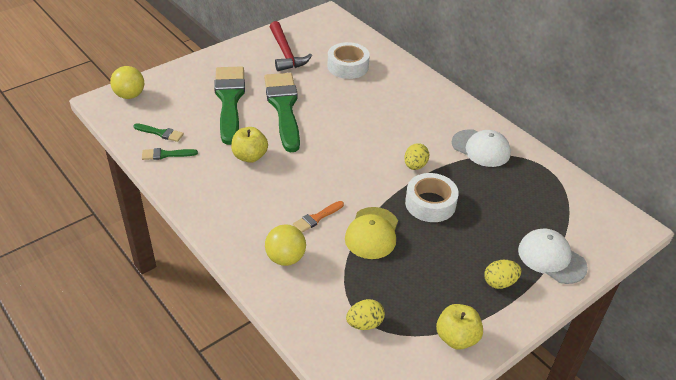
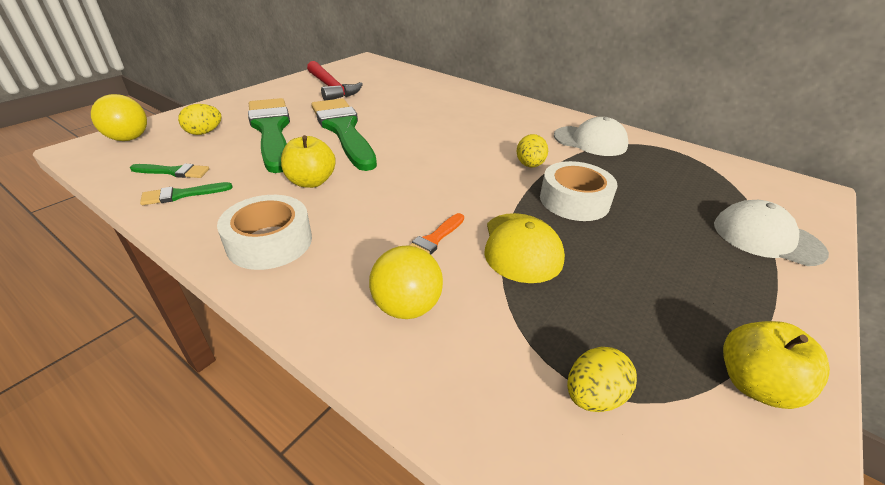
camera: 15 degrees left, 5 degrees down
(348, 66) = (405, 92): white tape -> white tape (270, 242)
(499, 282) = (736, 281): yellow egg -> yellow egg (204, 132)

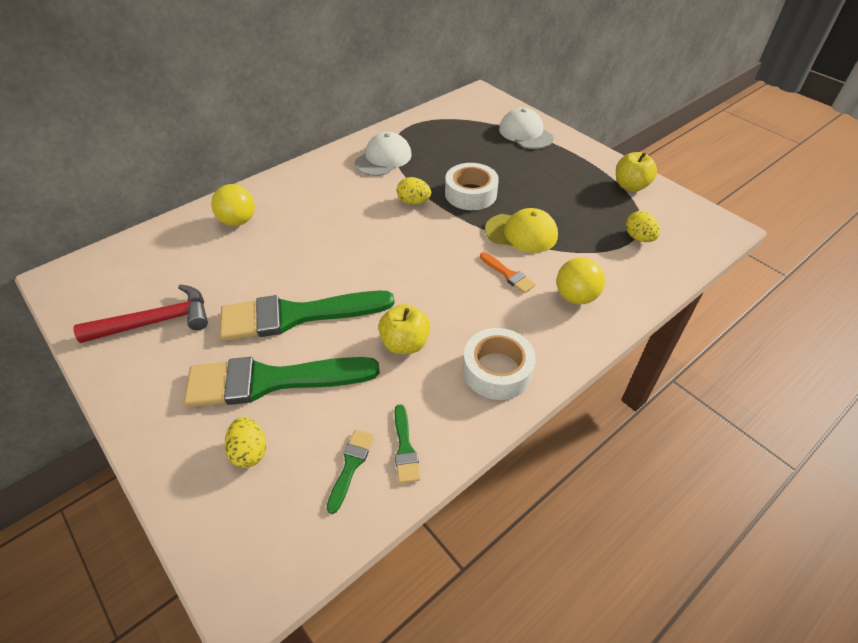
camera: 75 degrees left, 10 degrees up
(129, 138) = (234, 541): yellow ball -> yellow ball (238, 221)
(766, 238) = (525, 133): white cap -> white cap turned 105 degrees clockwise

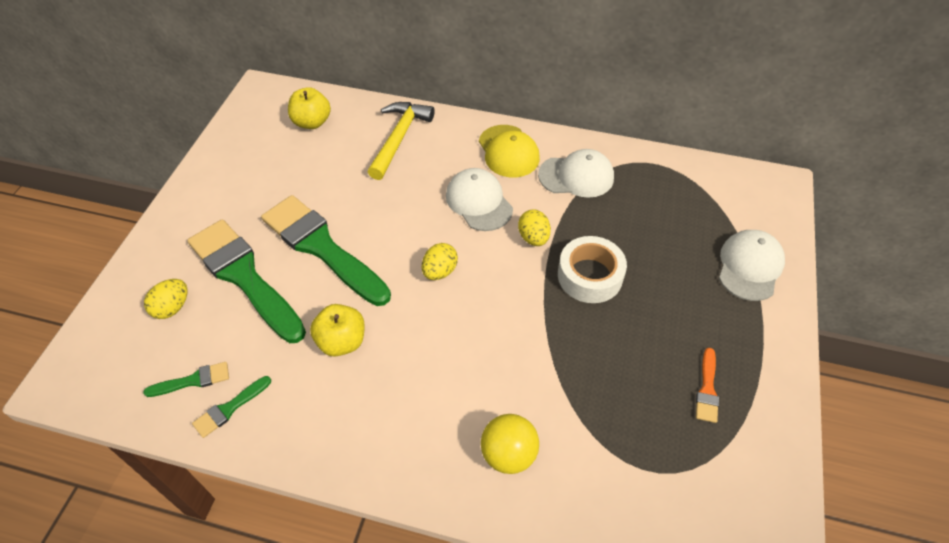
camera: 55 degrees right, 5 degrees up
(156, 322) = (256, 170): red hammer -> none
(238, 221) = (399, 138): yellow ball -> yellow hammer
(353, 211) = (479, 202): none -> white cap
(497, 370) = (357, 433): white tape -> none
(508, 274) = (493, 375): orange brush -> orange brush (707, 389)
(521, 233) = (567, 353): yellow cap -> yellow cap (508, 151)
(630, 186) = (757, 424): yellow apple -> yellow apple (312, 122)
(639, 238) = (663, 476): yellow egg -> yellow egg (439, 271)

